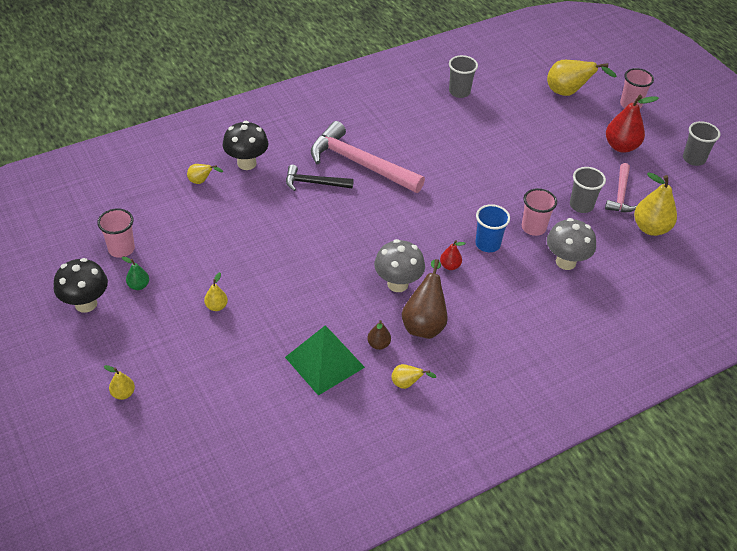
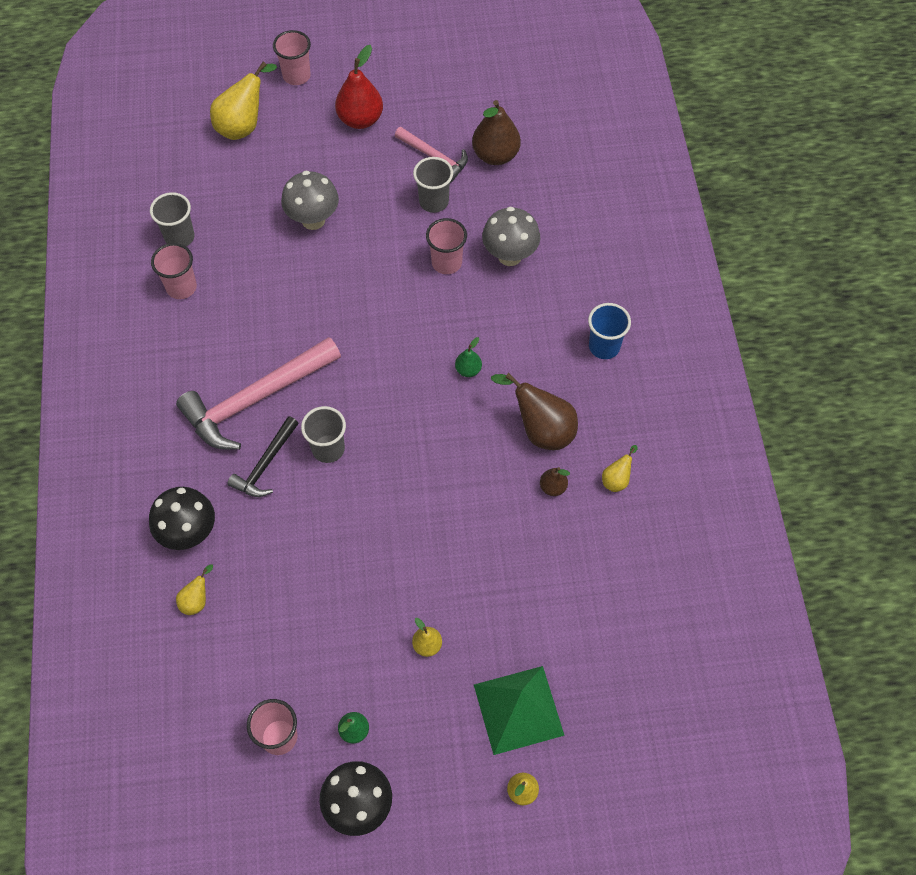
camera: 65 degrees left, 15 degrees up
(324, 362) = (557, 552): green pyramid -> green pyramid (518, 710)
(397, 284) = (473, 434): grey mushroom -> grey mushroom (313, 220)
(422, 104) = (181, 287): none -> pink cup
(450, 266) = (468, 370): red pear -> green pear
(487, 244) = (451, 318): blue cup -> blue cup (604, 346)
(650, 228) = (495, 155): yellow pear -> brown pear
(693, 159) = (412, 64): grey cup -> grey cup (328, 449)

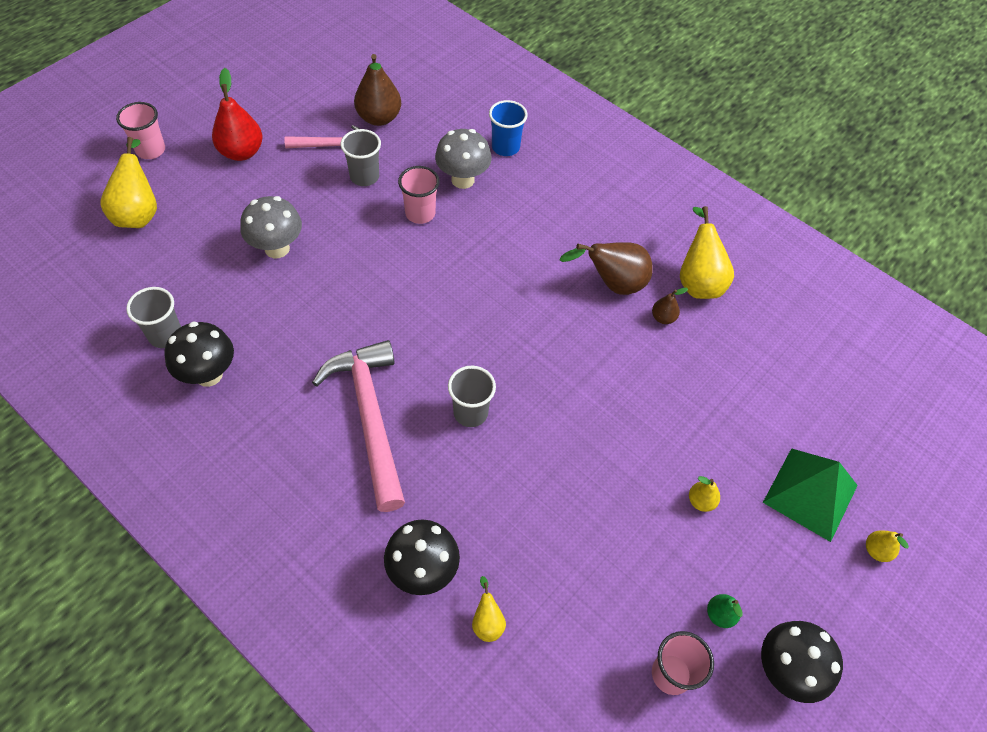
camera: 45 degrees left, 5 degrees down
(181, 287) = (208, 374): pink cup -> black mushroom
(256, 399) = (370, 418): pink hammer -> pink hammer turned 150 degrees clockwise
(265, 464) = (431, 463): black hammer -> none
(468, 370) = (517, 278): green pear -> none
(604, 346) = (594, 199): blue cup -> blue cup (505, 147)
(616, 479) = (698, 281): yellow pear -> yellow pear, size x1.97

